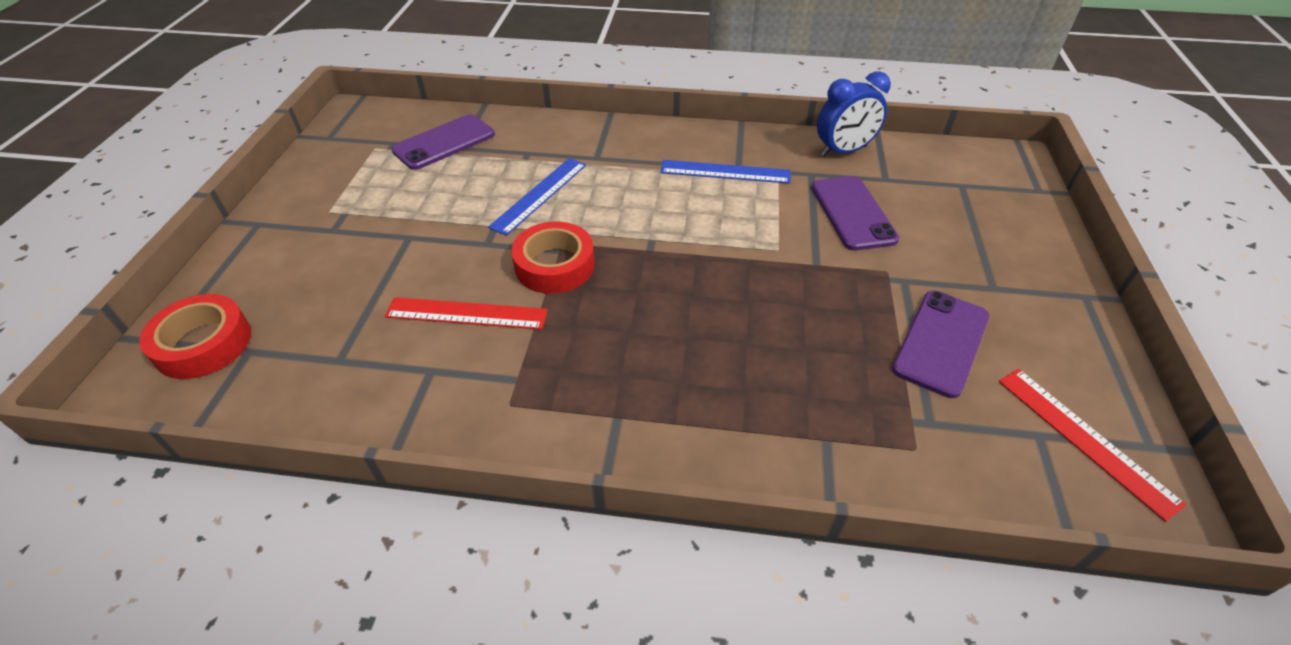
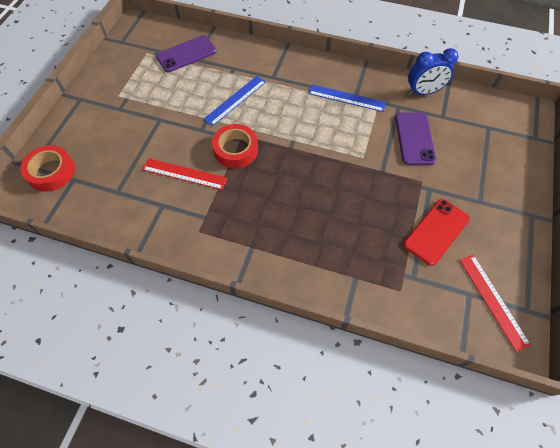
camera: 10 degrees right, 15 degrees up
(941, 342) = (436, 231): purple phone -> red phone

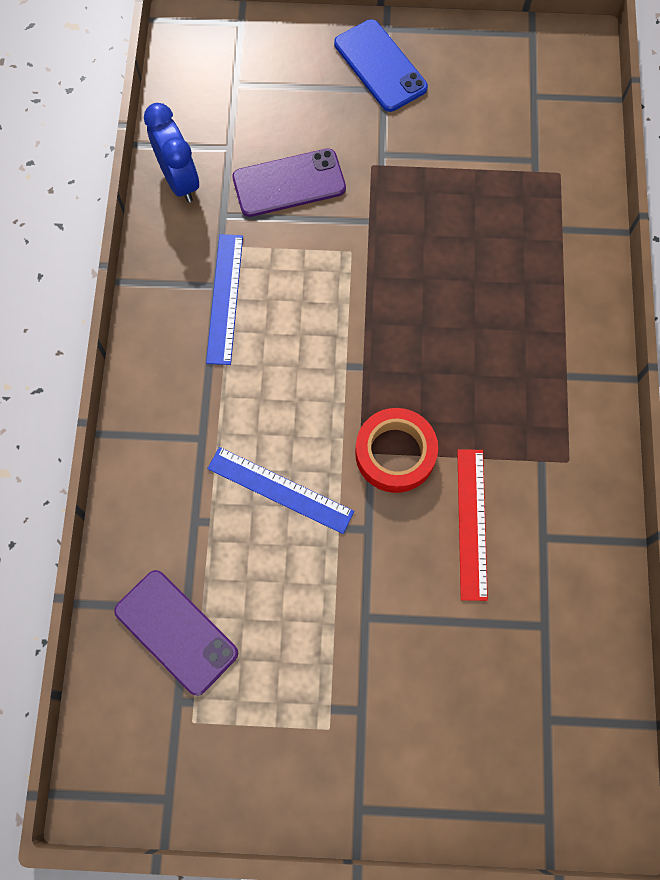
camera: 105 degrees left, 10 degrees up
(51, 172) = (546, 771): red tape -> none
(436, 231) = (454, 139): red phone -> none
(493, 300) = (533, 70): red ruler -> none
(499, 203) = (380, 66): none -> blue phone

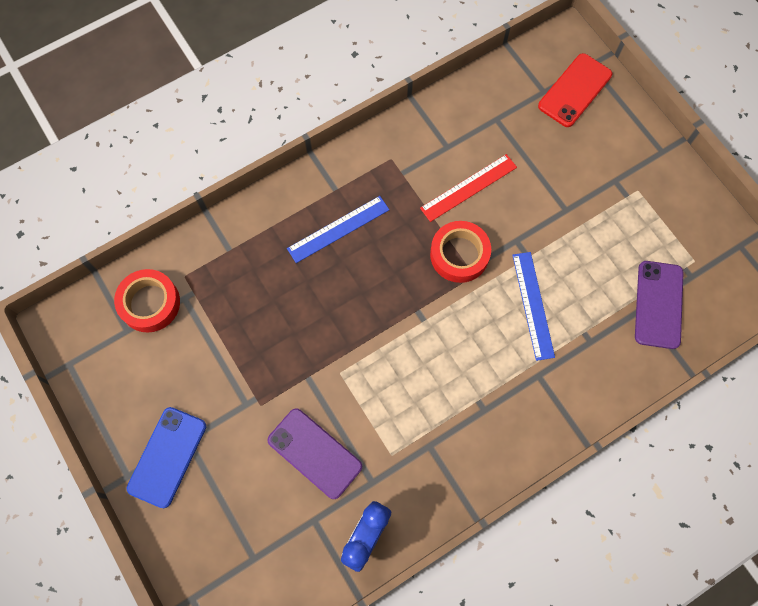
camera: 125 degrees left, 0 degrees up
(225, 298) = (434, 432): blue ruler -> blue ruler (338, 229)
(523, 763) = (574, 90): none -> red phone
(550, 128) = (150, 303): none -> red tape

